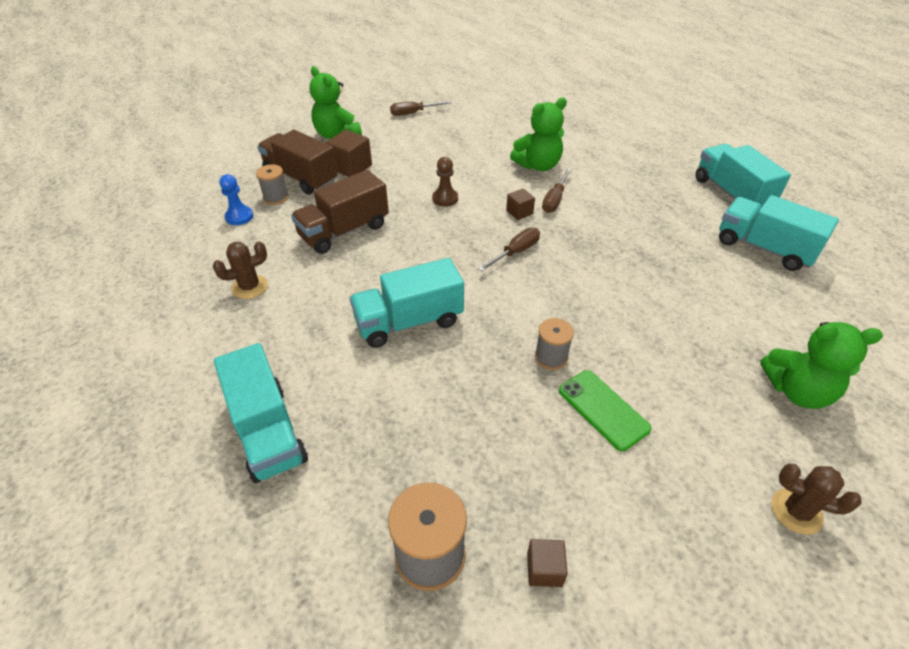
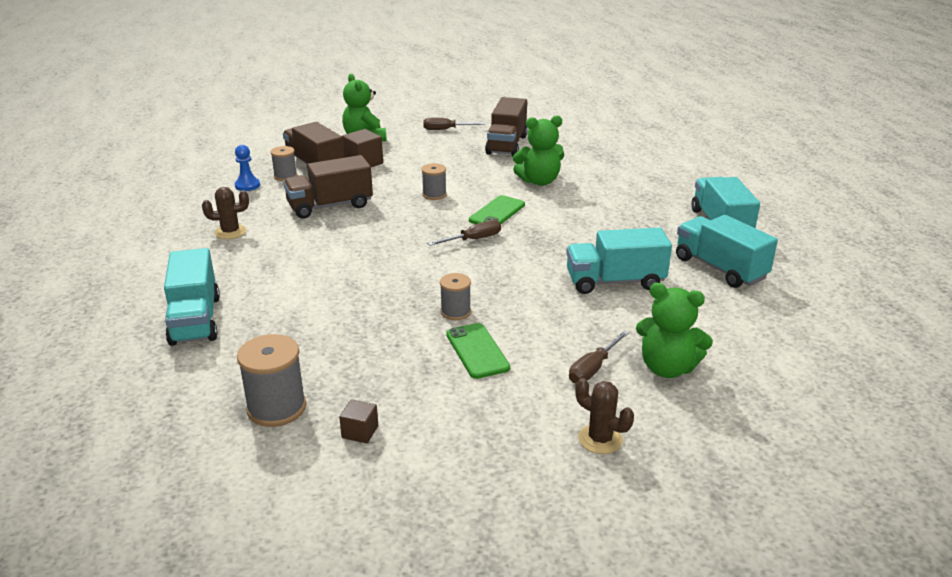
camera: 15 degrees right, 15 degrees down
(409, 322) = (348, 272): turquoise truck -> turquoise truck (615, 282)
(445, 198) = (434, 195): brown pawn -> grey spool
(482, 124) = (506, 145): none -> brown truck
(519, 212) = (497, 212): brown cube -> green phone
(554, 200) = (537, 208): brown screwdriver -> brown screwdriver (593, 368)

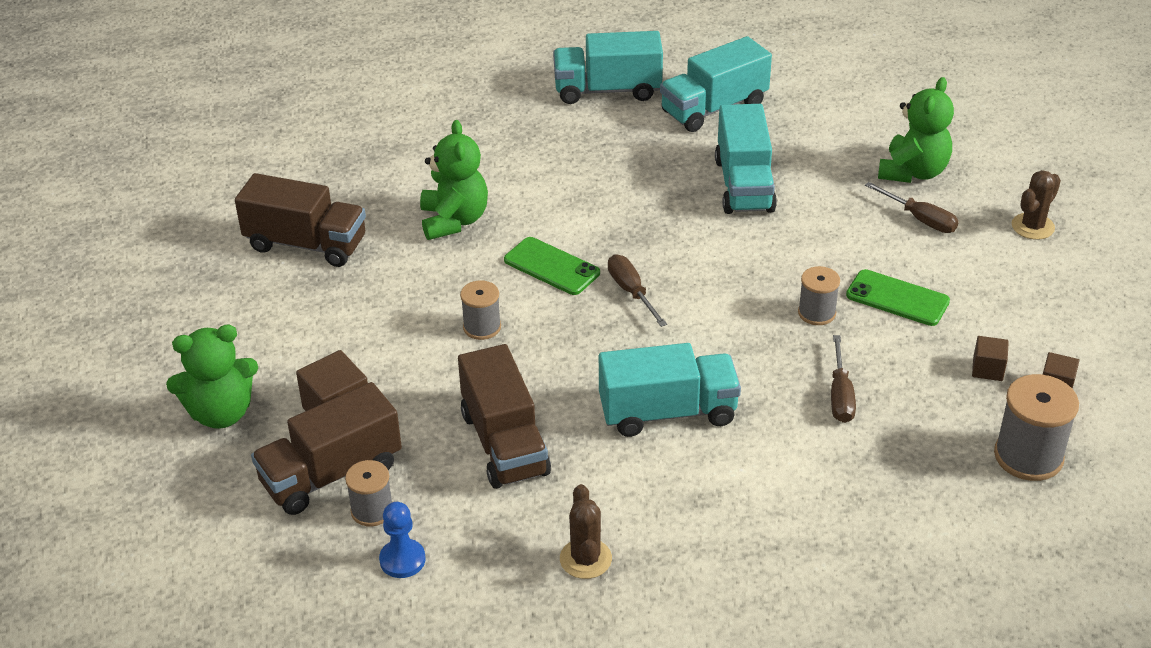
camera: 85 degrees left, 10 degrees up
(195, 320) = (851, 560): turquoise truck -> turquoise truck (667, 412)
(386, 394) = (987, 369): none -> brown cube
(446, 129) = (214, 310): brown screwdriver -> brown screwdriver (840, 395)
(477, 351) = (897, 298): green phone -> green phone turned 45 degrees clockwise

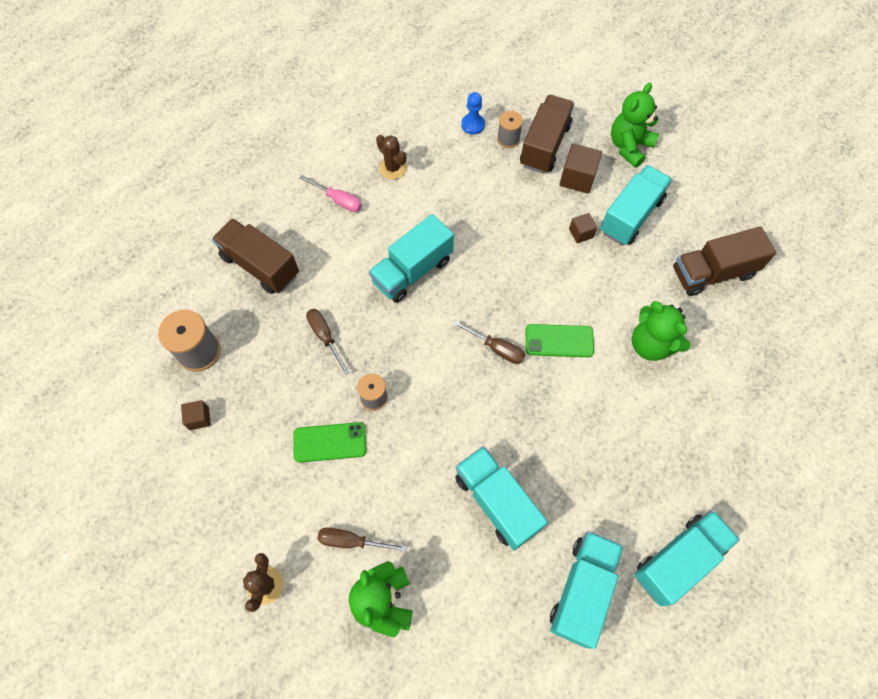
camera: 145 degrees right, 25 degrees up
(324, 337) = (631, 216): none -> turquoise truck
(482, 327) = (557, 271): grey spool -> none
(504, 443) = (480, 206): brown truck -> brown truck (260, 266)
(707, 554) = (338, 200): none -> pink screwdriver
(987, 369) = (246, 409): brown cube -> brown cube (581, 233)

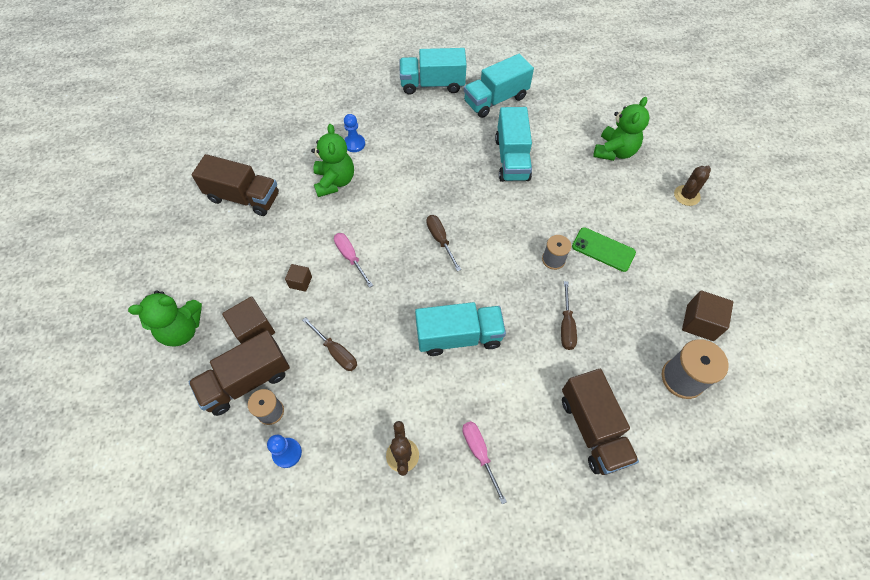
camera: 145 degrees left, 5 degrees down
(199, 418) = (700, 322): brown cube -> brown cube, size x1.68
(352, 541) = (618, 188): brown screwdriver -> brown screwdriver (336, 352)
(559, 341) = (392, 219): green phone -> none
(561, 279) = (350, 257): none -> pink screwdriver
(631, 216) = (250, 271): turquoise truck -> none
(678, 403) = (354, 144): none -> blue pawn

